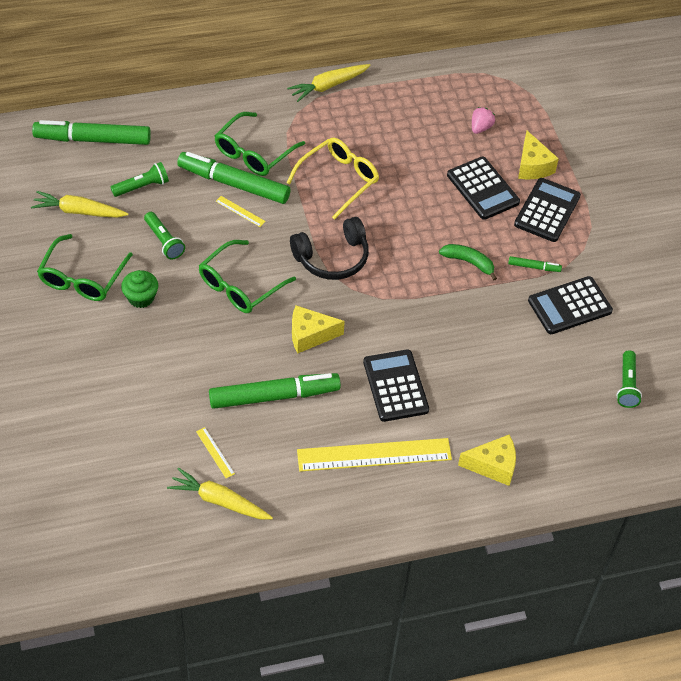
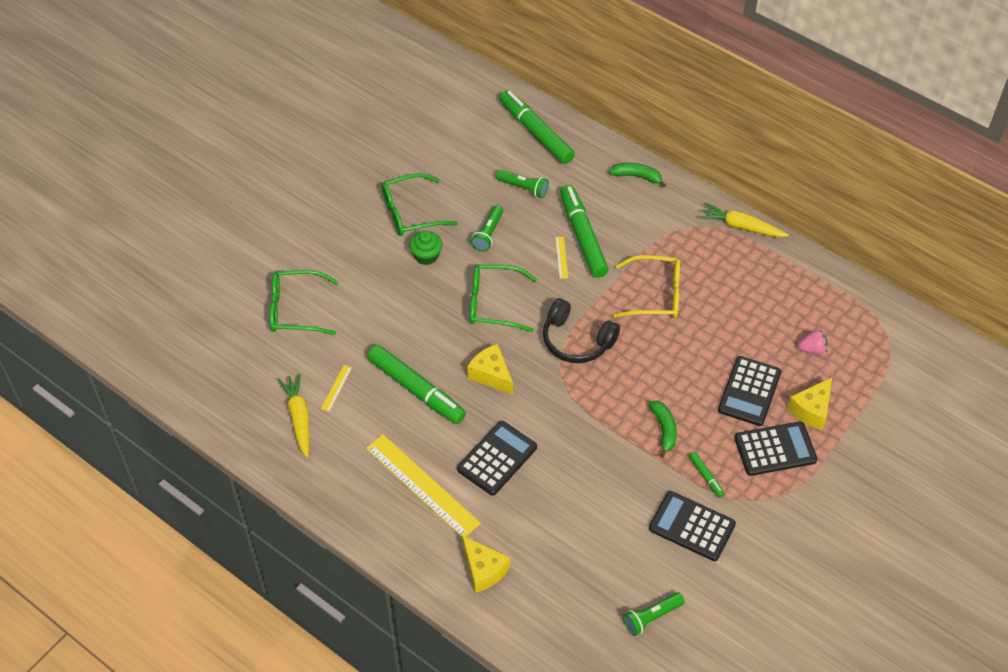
camera: 55 degrees right, 0 degrees up
(79, 211) = (465, 170): yellow carrot -> none
(211, 110) = (637, 176): none -> green banana
(254, 153) = (625, 228): green glasses -> green glasses (296, 309)

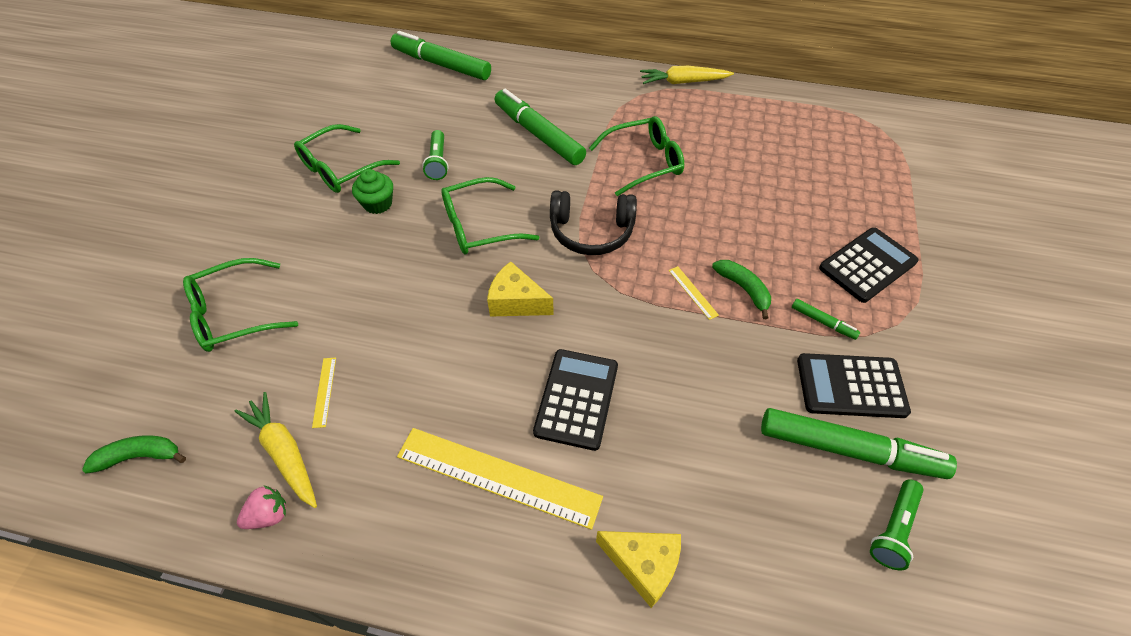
camera: 25 degrees left, 0 degrees up
(416, 390) = (432, 353): green marker -> green marker (849, 450)
(523, 188) = (454, 112): green flashlight -> none
(561, 257) = (528, 159): yellow ruler -> yellow ruler (692, 292)
(637, 176) = (560, 71): green banana -> green banana (140, 456)
(655, 295) = (644, 162): yellow glasses -> green glasses
(749, 391) = (798, 218): black calculator -> none
(811, 410) = (869, 214): yellow cheese -> none
(812, 349) = (825, 160): pink strawberry -> pink strawberry (269, 515)

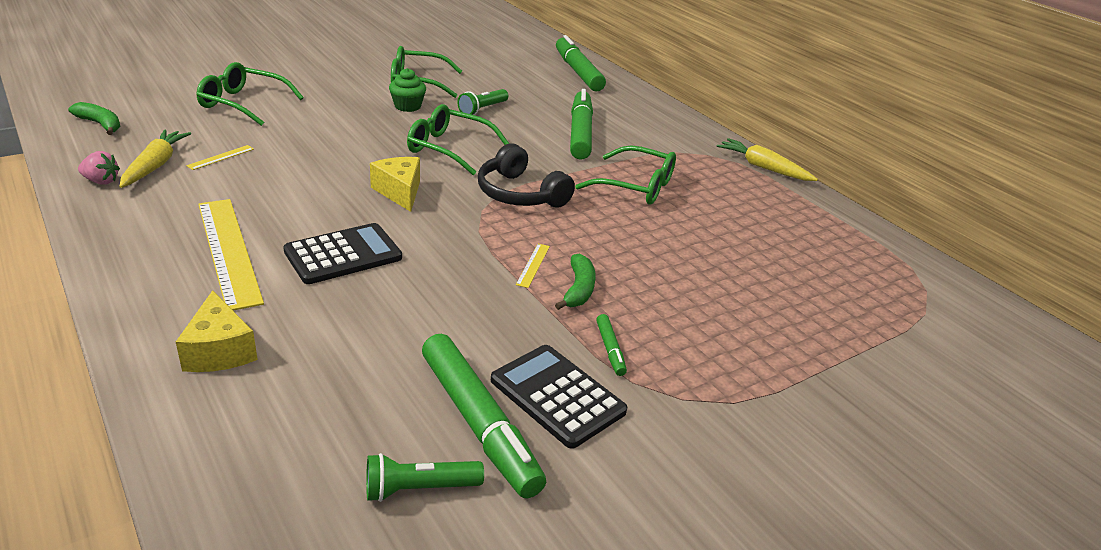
camera: 40 degrees right, 20 degrees down
(867, 265) = (726, 350): black calculator -> none

